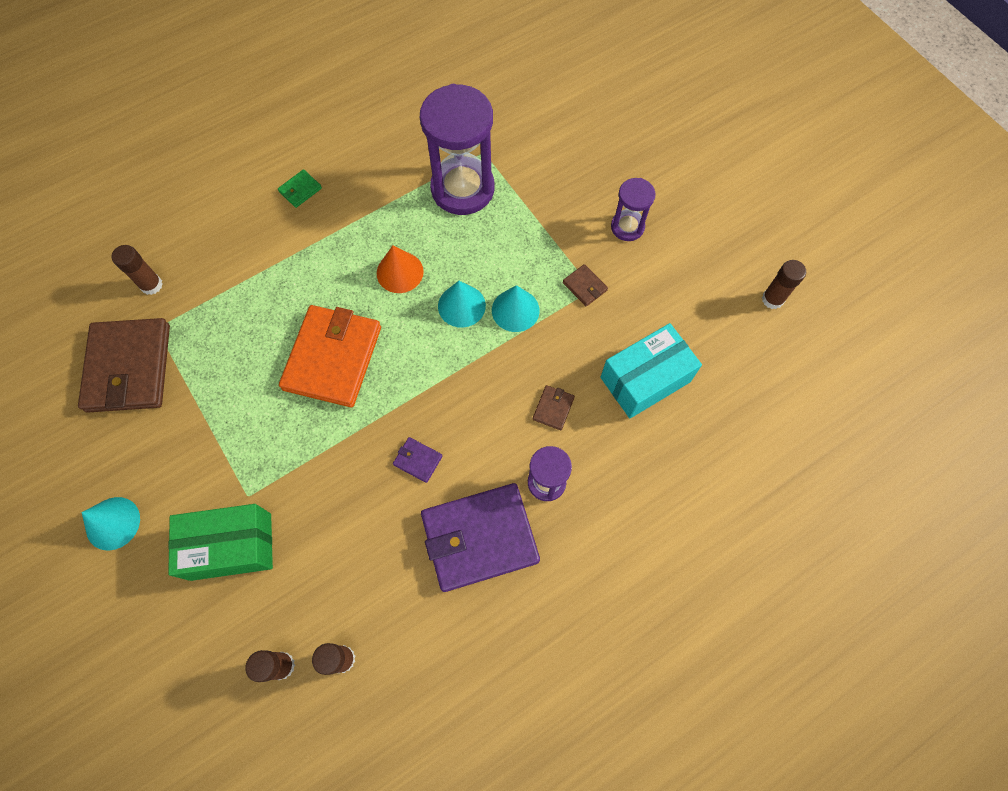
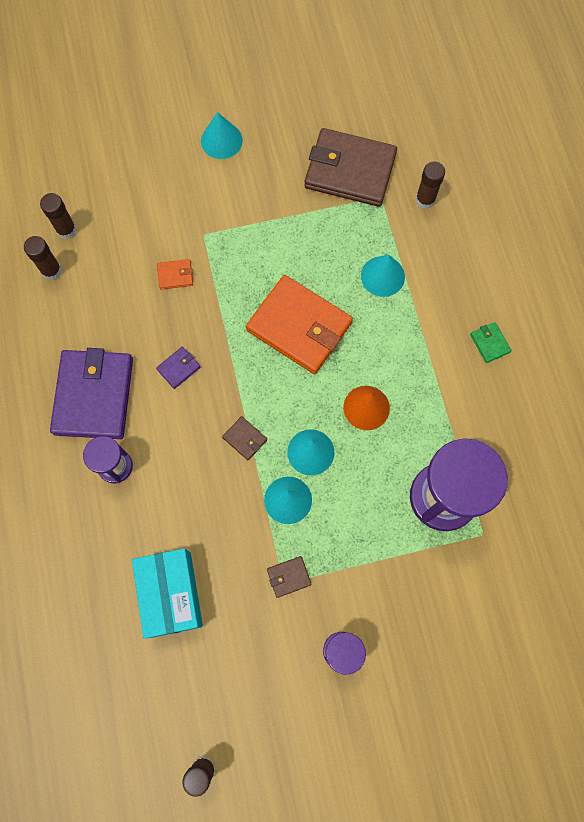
camera: 110 degrees right, 5 degrees up
(231, 546) = (168, 215): green box -> none
(252, 298) = (382, 276): none -> turquoise cone
(308, 507) = (175, 275): none -> orange wallet
(553, 408) = (178, 497): brown wallet -> brown wallet (245, 439)

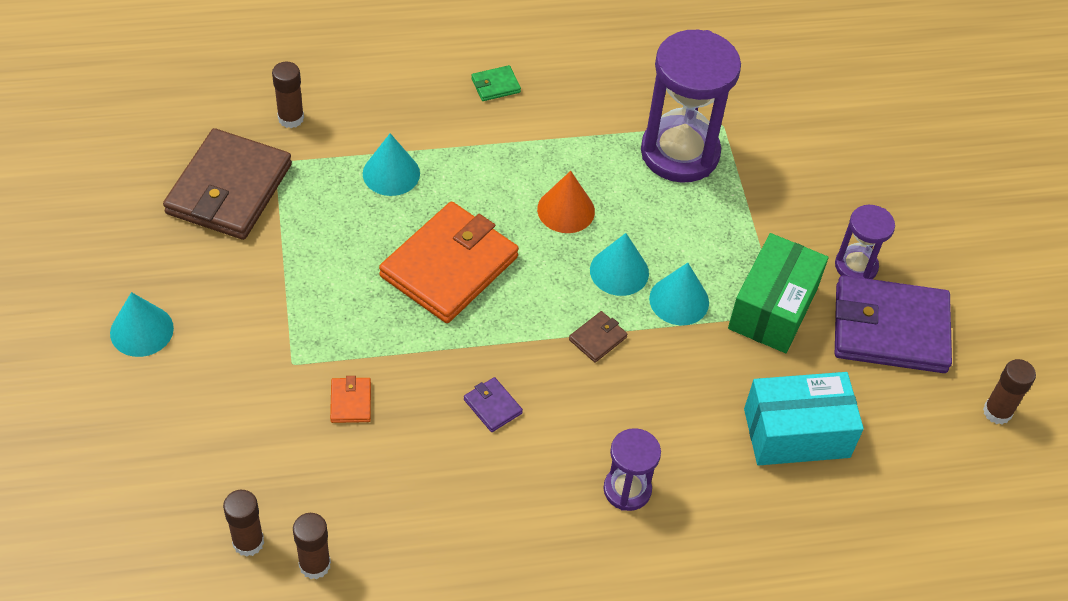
camera: 90 degrees left, 20 degrees down
(94, 396) = (523, 512): purple wallet -> purple wallet (890, 329)
(288, 577) = (773, 308): brown wallet -> green box

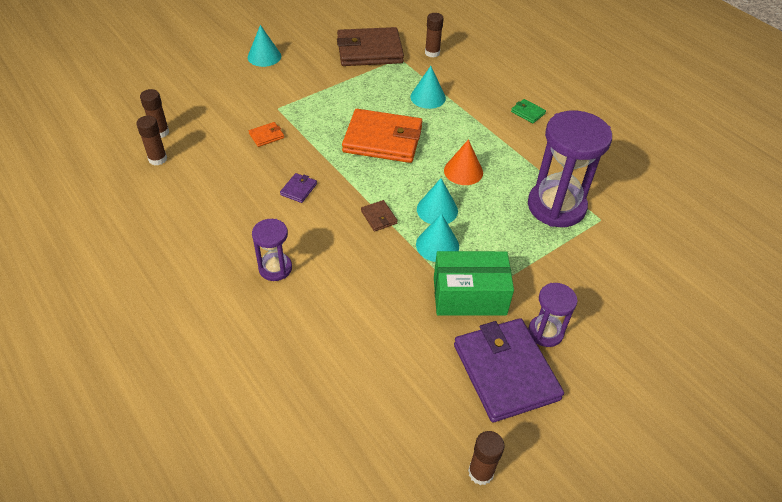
camera: 65 degrees right, 5 degrees down
(598, 338) = (378, 217): brown wallet -> brown wallet turned 45 degrees clockwise
(796, 433) = (374, 343): turquoise box -> none

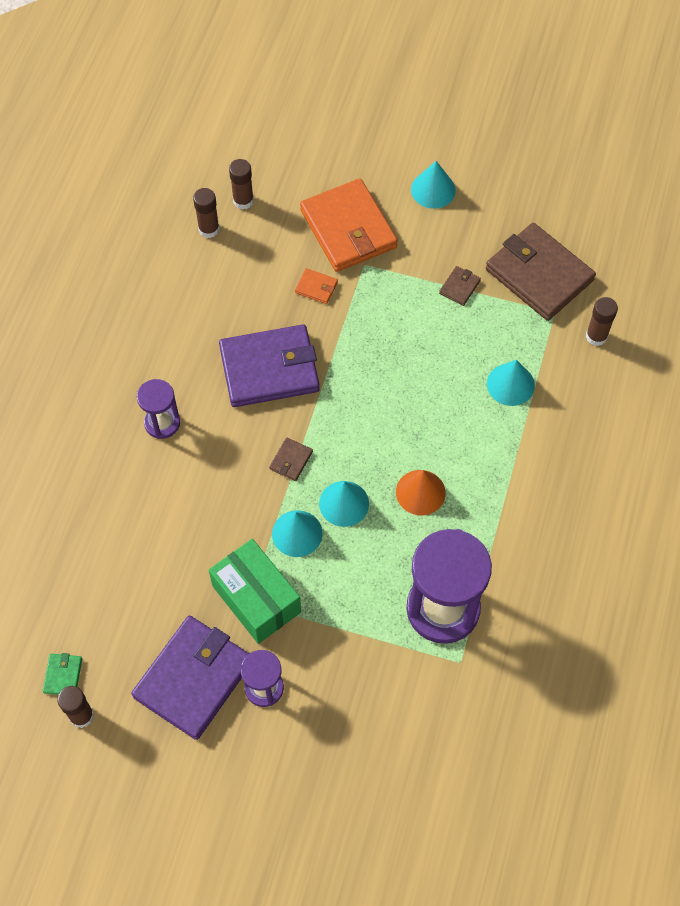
camera: 55 degrees right, 15 degrees up
(299, 189) = (269, 369): purple wallet -> purple wallet, size x2.46
(341, 81) = (459, 287): none -> brown wallet
(382, 140) = (402, 389): orange wallet -> orange wallet (348, 229)
(528, 112) = (577, 497): green wallet -> green wallet (63, 675)

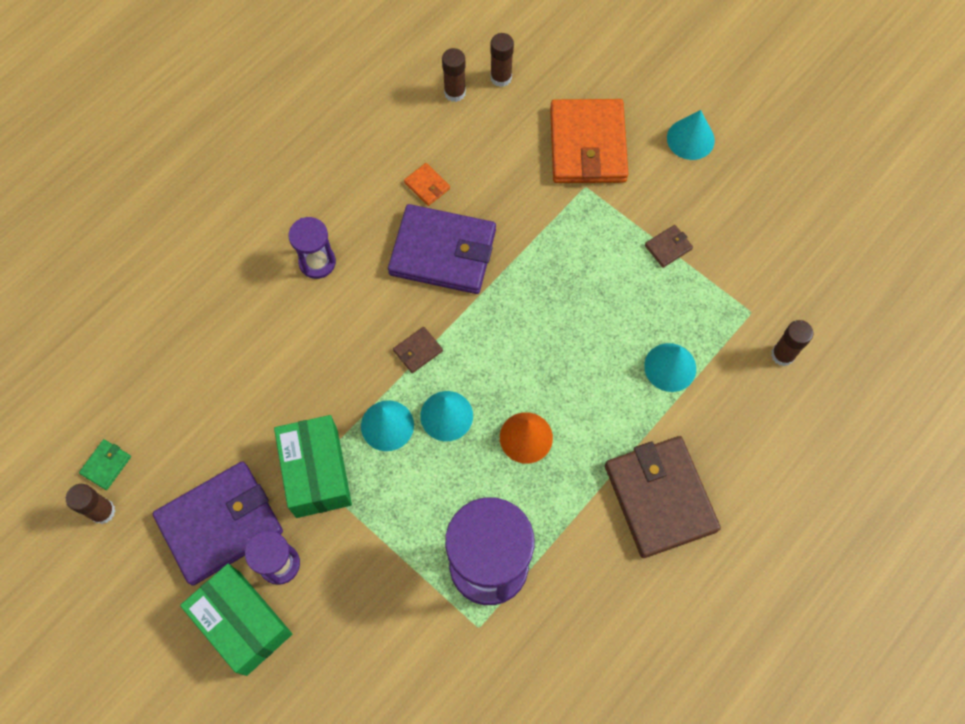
camera: 25 degrees right, 5 degrees up
(257, 750) = (243, 622): none -> green box
(316, 287) = (527, 190): orange wallet -> orange wallet (427, 186)
(539, 274) = (755, 267): brown wallet -> brown wallet (660, 498)

